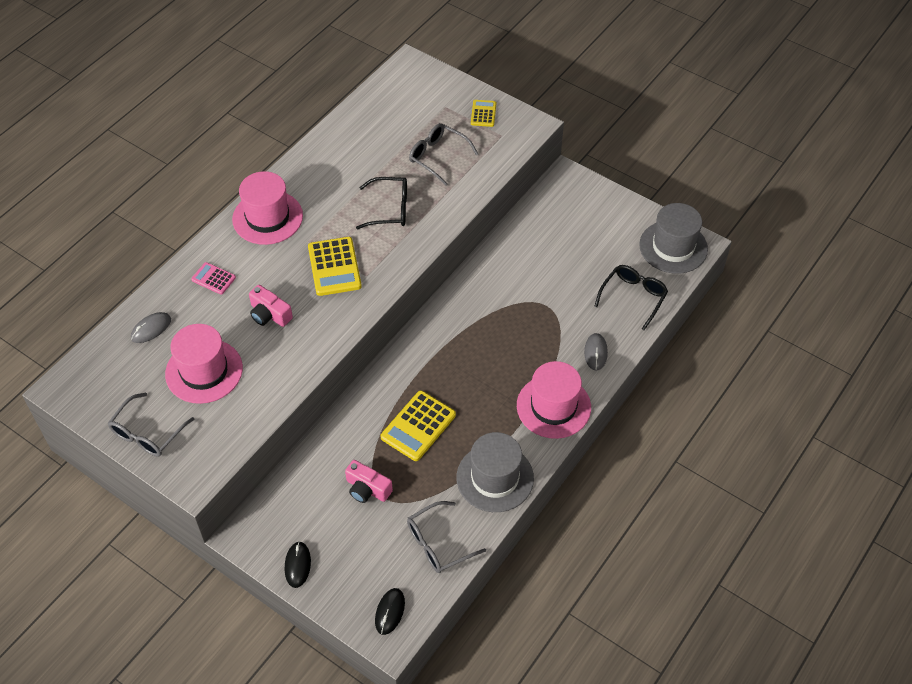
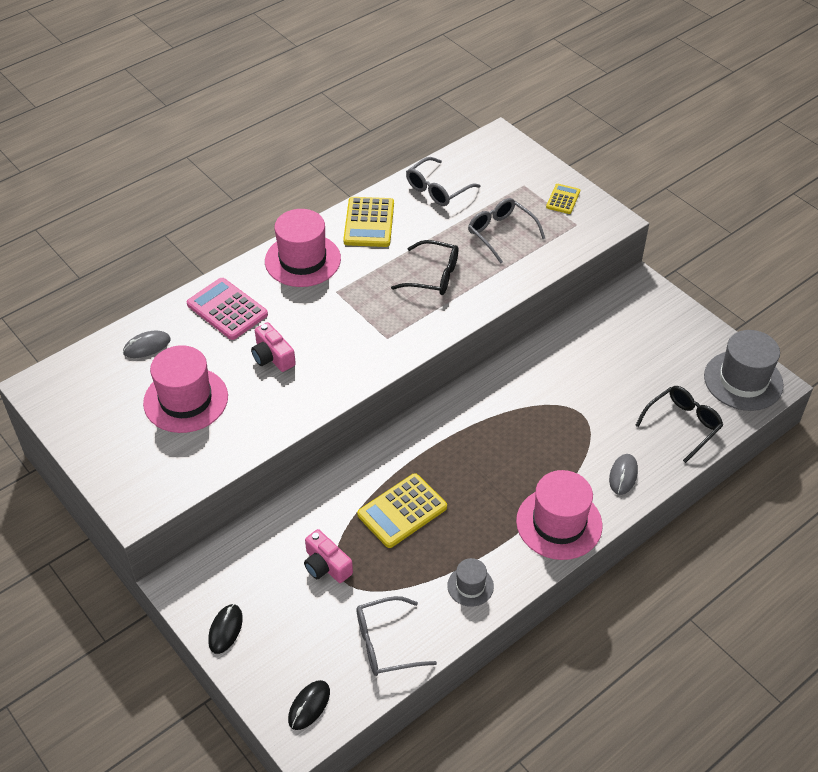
camera: 15 degrees right, 5 degrees down
(148, 433) = (107, 450): grey glasses -> grey glasses (438, 189)
(213, 279) = (227, 309): pink calculator -> pink calculator, size x1.76
(334, 267) = (356, 322): yellow calculator -> yellow calculator (369, 223)
(495, 478) = (470, 586): grey hat -> grey hat, size x0.52

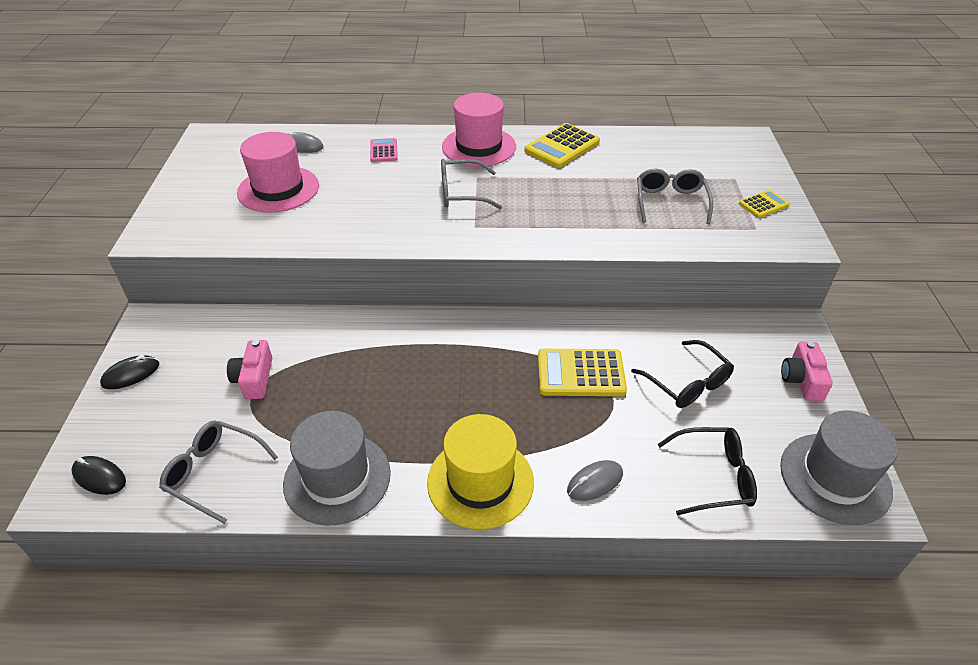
camera: 40 degrees right, 5 degrees down
(227, 309) = (383, 151): pink calculator -> pink calculator, size x0.57
(272, 356) = (373, 194): pink camera -> pink camera (802, 380)
(309, 706) = (99, 477): black mouse -> black mouse turned 45 degrees clockwise
(402, 511) = (361, 377): yellow calculator -> yellow calculator (580, 373)
(433, 276) = (570, 203): black glasses -> black glasses (687, 383)
(438, 189) = (649, 149): grey glasses -> grey glasses (462, 193)
(470, 586) = (337, 478): grey hat -> grey hat, size x1.92
(559, 523) = (480, 482): pink hat -> yellow hat

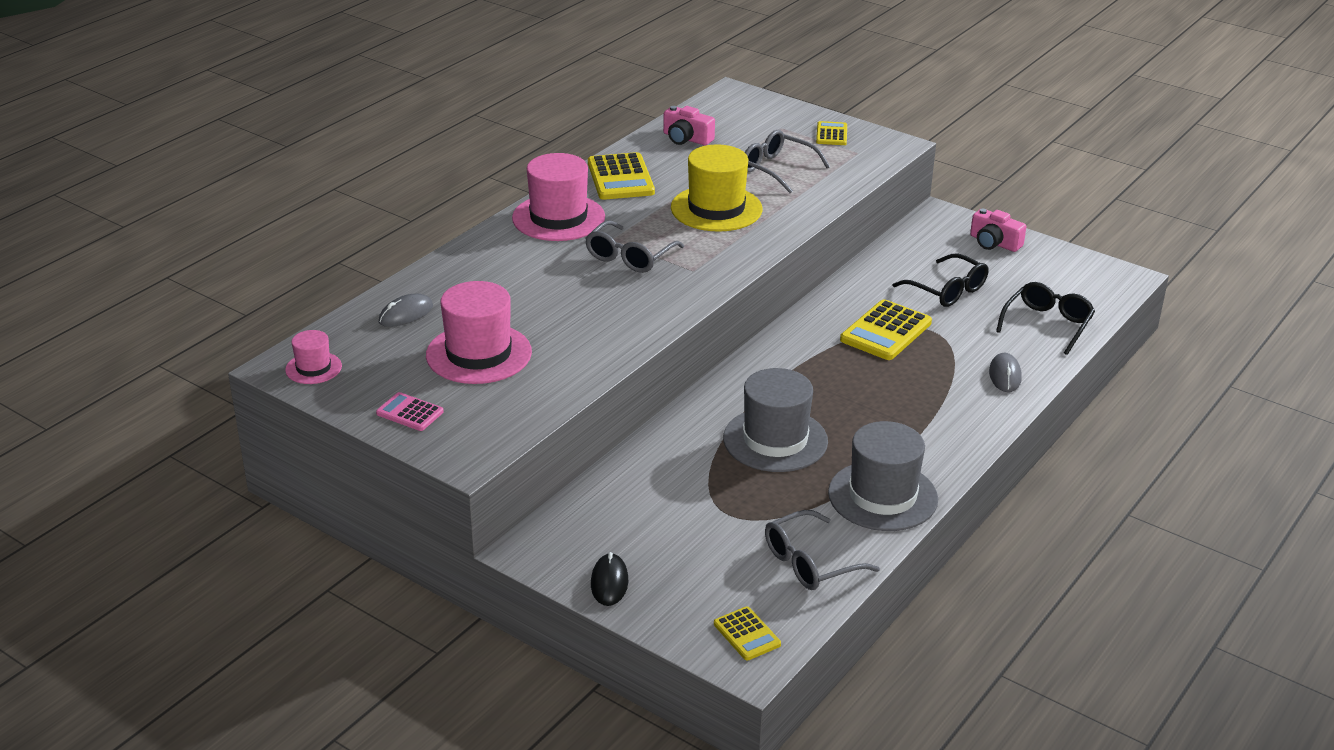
camera: 55 degrees left, 10 degrees down
(99, 477) = (747, 634): black mouse -> yellow calculator
(214, 144) = (313, 368): none -> pink hat
(254, 378) = (703, 505): pink camera -> pink camera (686, 138)
(383, 151) = (489, 270): pink calculator -> pink calculator (410, 413)
(480, 482) = (955, 426): yellow hat -> yellow hat (716, 208)
(687, 383) = (947, 290): black glasses -> black glasses turned 45 degrees clockwise
(835, 478) = (1092, 279): grey hat -> grey hat (775, 440)

